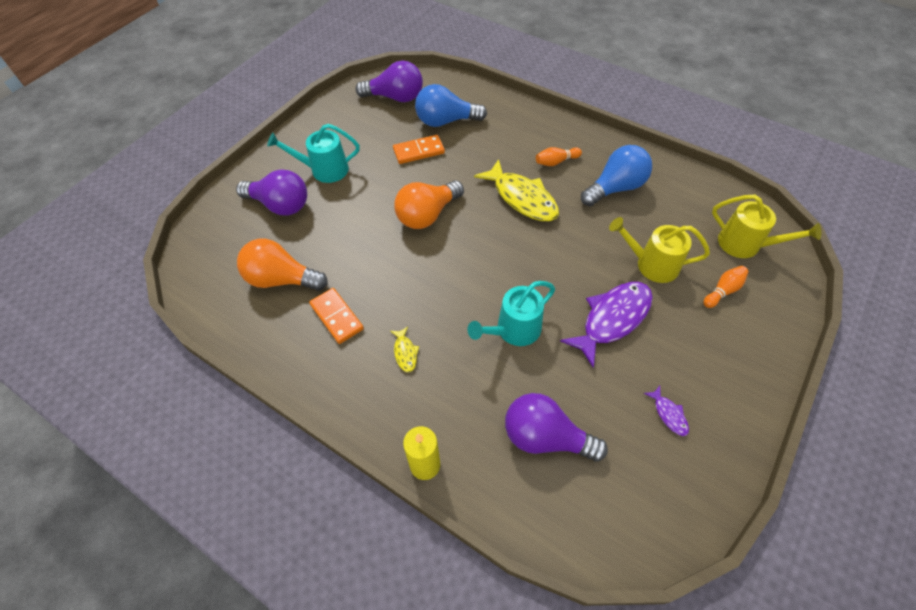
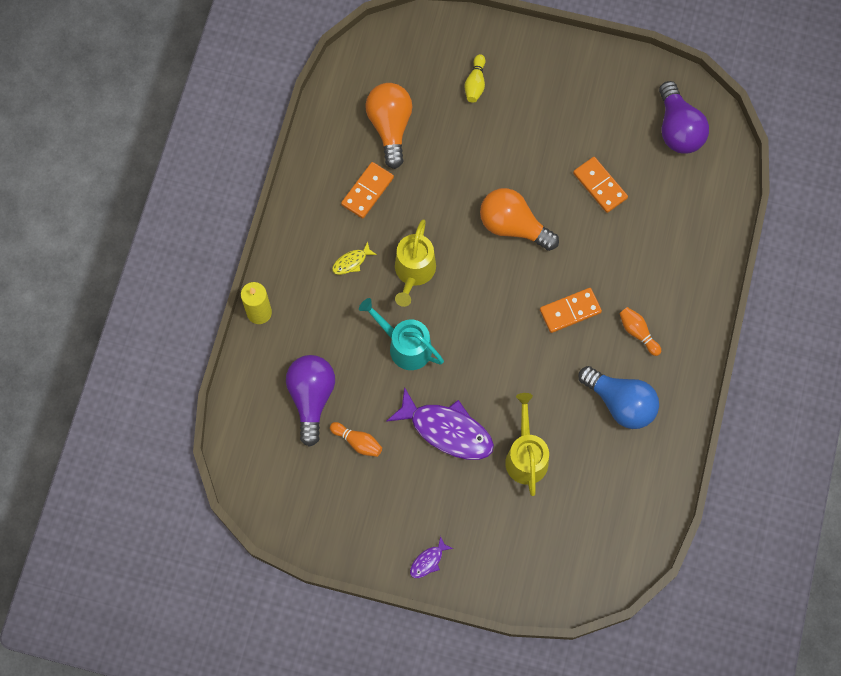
camera: 70 degrees right, 15 degrees up
(280, 205) = (475, 83): purple light bulb -> yellow bowling pin
(324, 170) = (537, 103): turquoise watering can -> none
(446, 121) = (659, 197): blue light bulb -> none
(522, 198) = (570, 311): yellow fish -> orange domino
(668, 414) = (364, 494): purple fish -> purple fish (428, 561)
(723, 291) = (516, 528): orange bowling pin -> orange bowling pin (357, 442)
(745, 244) = (586, 546): yellow watering can -> yellow watering can (414, 272)

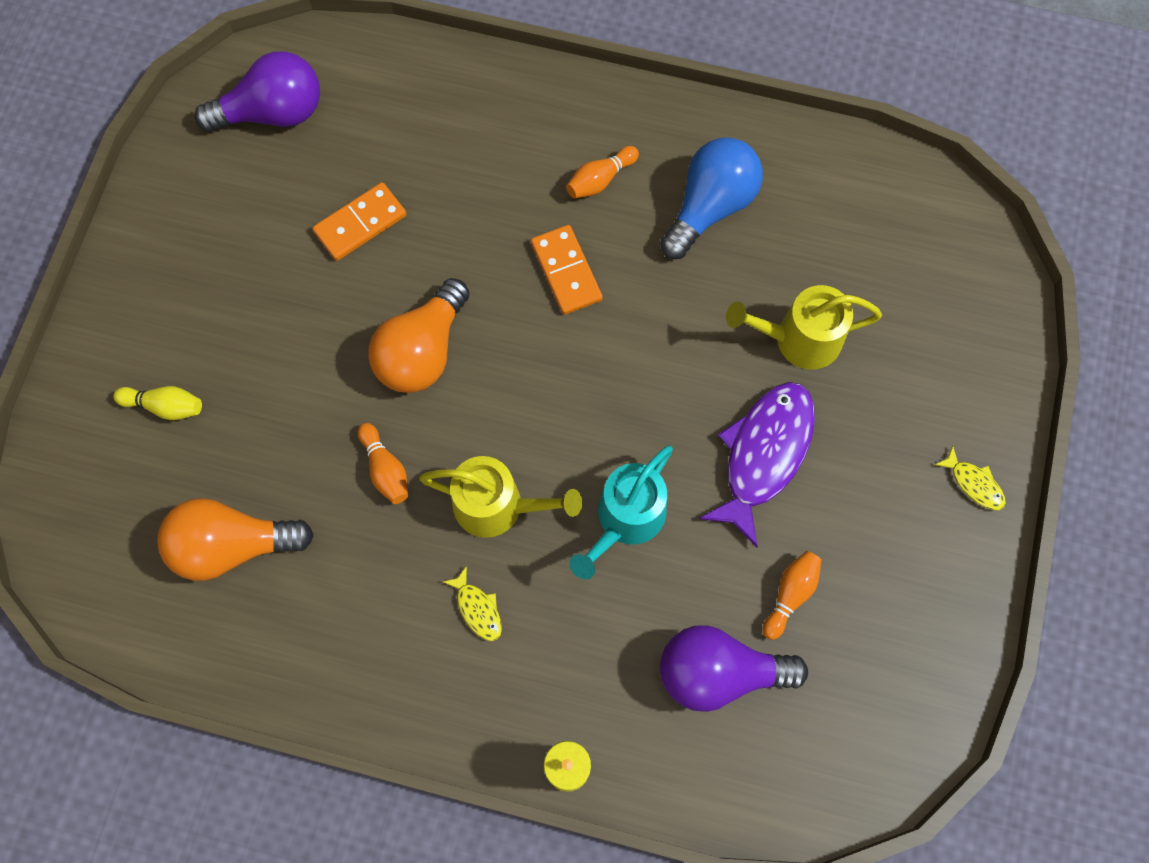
camera: 90 degrees left, 0 degrees up
(367, 191) = (349, 583): orange domino -> none
(428, 561) = (973, 483): purple fish -> yellow fish
(436, 208) = (385, 469): none -> orange bowling pin

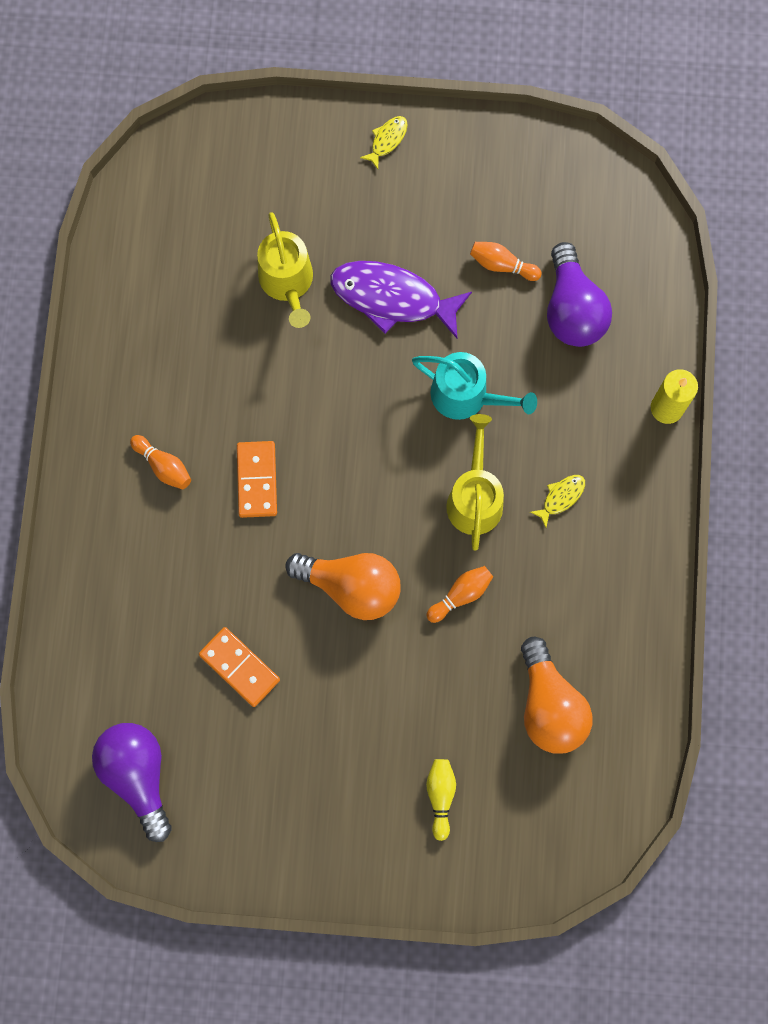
camera: 100 degrees left, 5 degrees up
(566, 271) = (257, 480): orange domino -> orange domino turned 60 degrees counterclockwise
(710, 207) = (176, 369): blue light bulb -> none

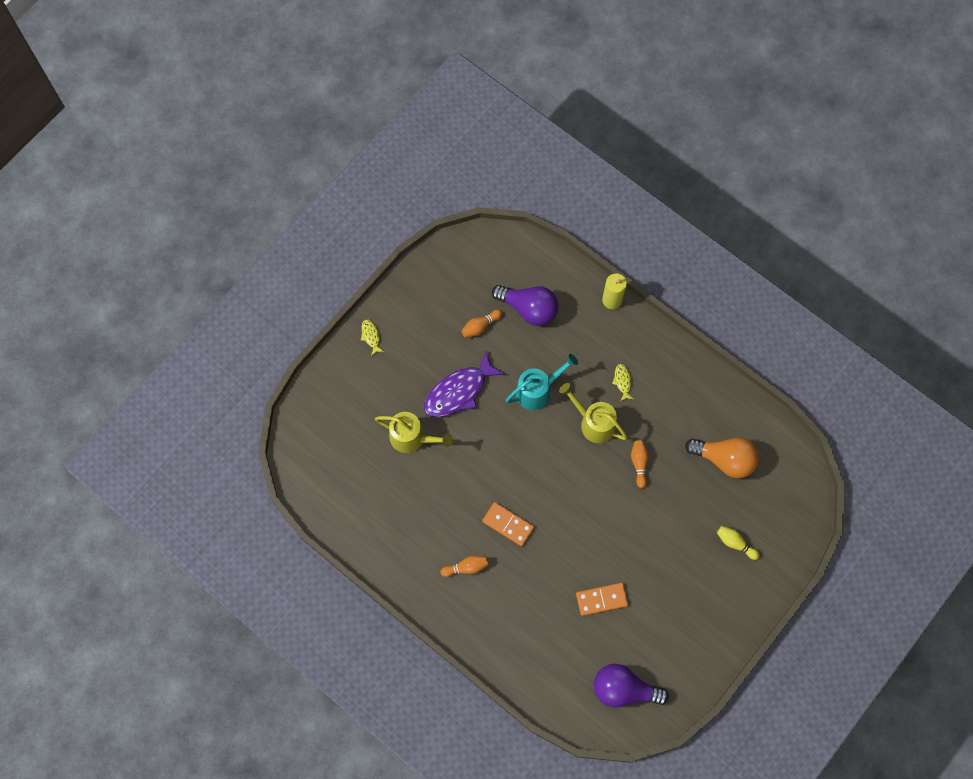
camera: 55 degrees left, 5 degrees down
(351, 586) = (598, 515): orange light bulb -> none

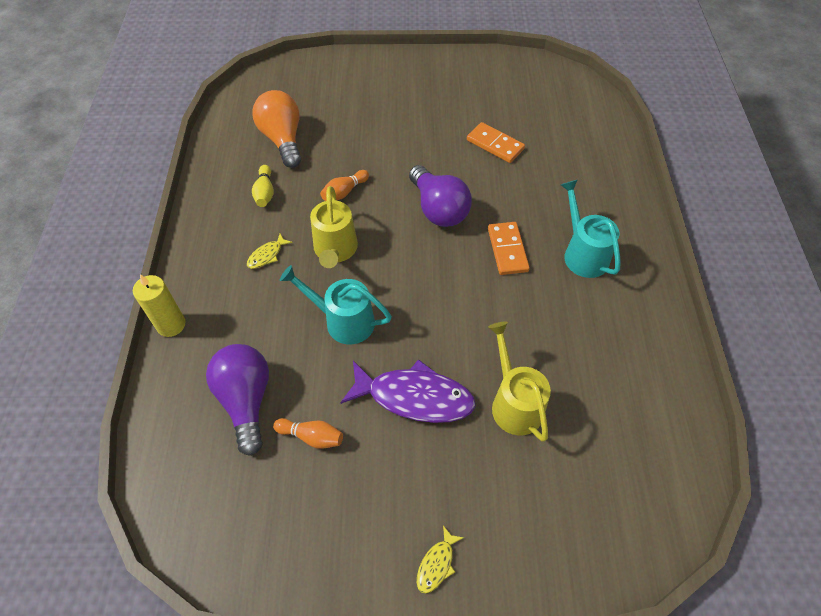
camera: 130 degrees left, 15 degrees down
(466, 567) = (583, 254): orange bowling pin -> turquoise watering can
(623, 689) = (546, 92): purple light bulb -> purple light bulb (438, 209)
(735, 543) = (354, 95): yellow bowling pin -> yellow bowling pin (265, 192)

